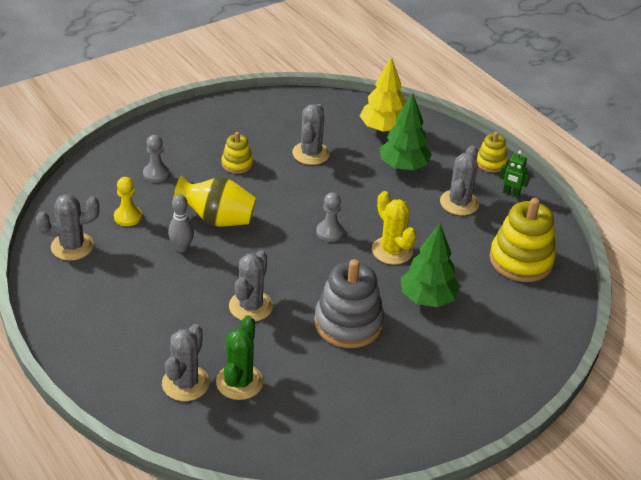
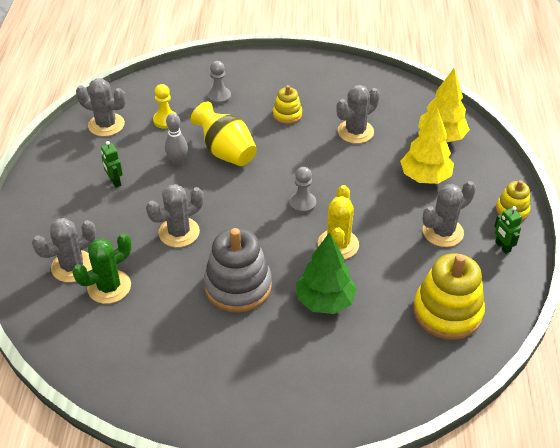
camera: 40 degrees right, 5 degrees up
(141, 293) = (115, 182): none -> green robot
(403, 166) = (425, 177): green tree -> yellow tree

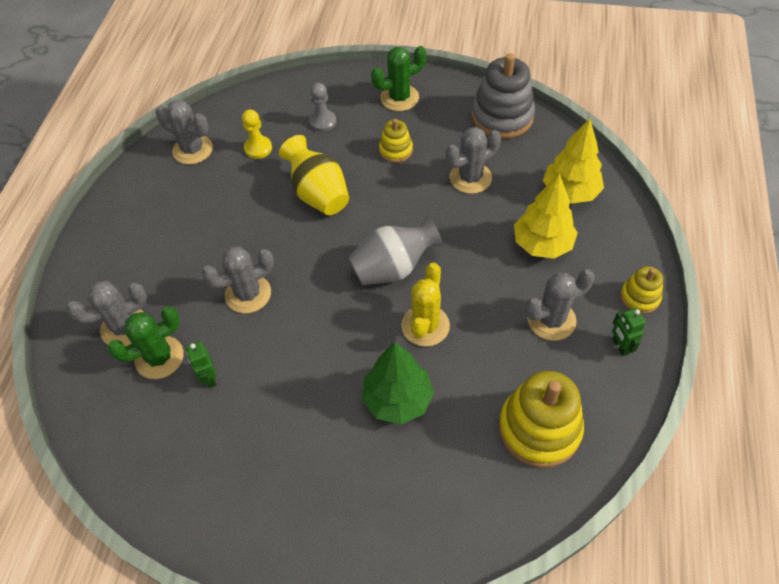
camera: 10 degrees right, 10 degrees up
(115, 182) = (189, 223): green robot -> green robot (209, 378)
(178, 161) = (262, 202): grey bowling pin -> none
(238, 286) = (302, 370): grey stacking toy -> grey stacking toy (502, 117)
(283, 75) = (399, 98): none -> green cactus
(302, 204) = (393, 268): grey pawn -> grey vase

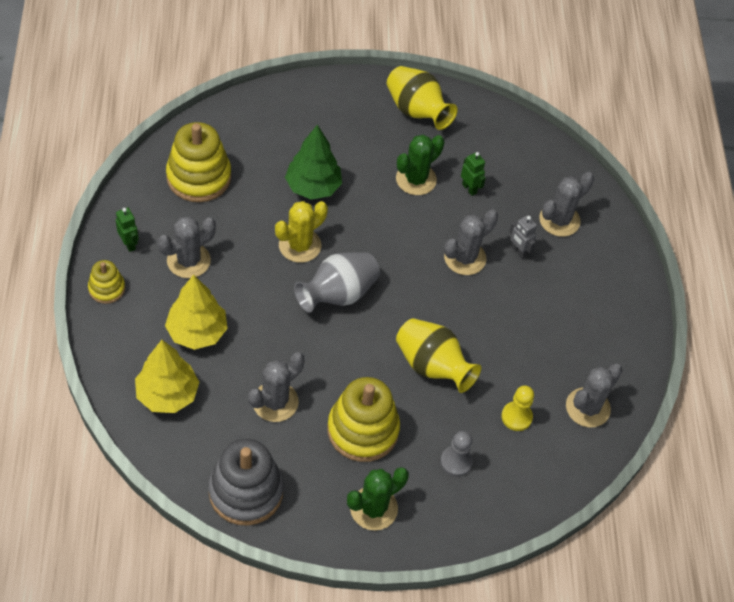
camera: 160 degrees right, 0 degrees up
(159, 357) = (517, 200): green cactus -> green cactus (416, 179)
(187, 296) = (518, 251): none -> grey robot
(192, 150) = (587, 408): grey cactus -> grey cactus turned 60 degrees counterclockwise
(233, 505) = (417, 111): none -> yellow vase
(396, 150) = (363, 430): yellow stacking toy -> yellow stacking toy, size x1.88
(425, 326) = (300, 245): yellow cactus -> yellow cactus turned 45 degrees clockwise

